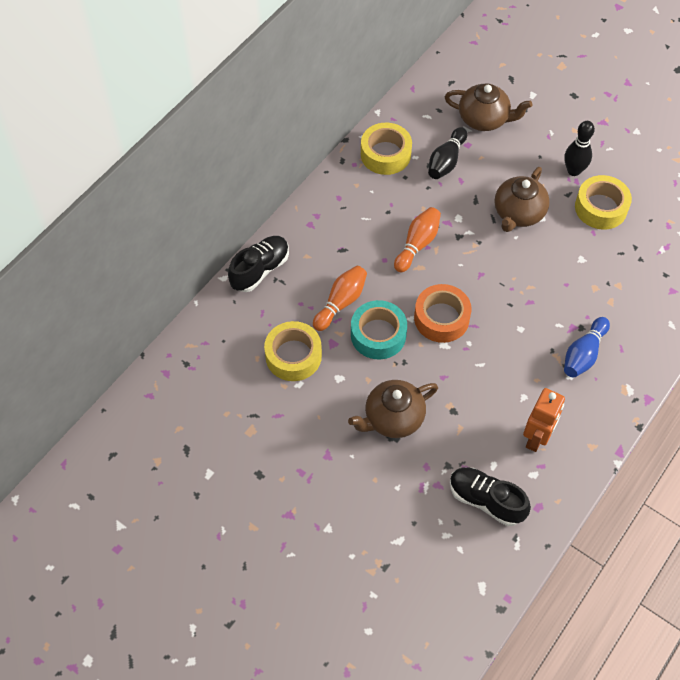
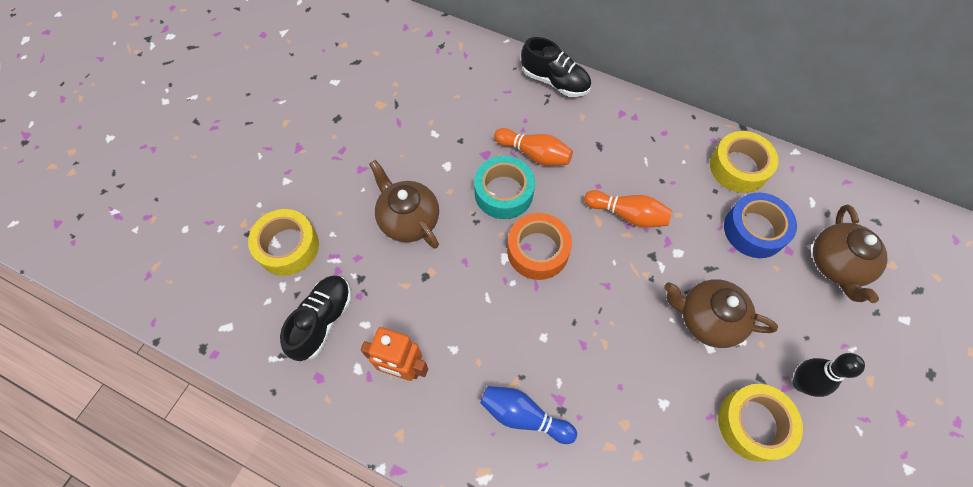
camera: 80 degrees right, 5 degrees up
(293, 356) = (464, 124): yellow tape -> yellow tape (288, 247)
(446, 161) = (754, 230): black bowling pin -> blue tape

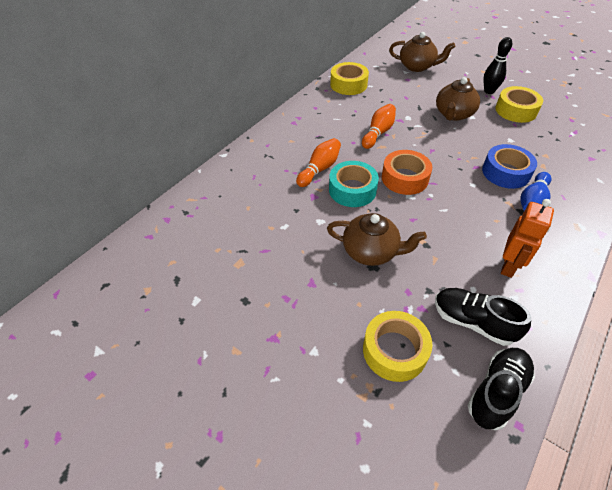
camera: 80 degrees left, 15 degrees down
(408, 219) = (371, 251): brown teapot -> brown teapot turned 135 degrees counterclockwise
(555, 81) = (253, 149): black shoe -> black shoe (496, 392)
(754, 230) = (393, 87): blue tape -> blue tape (505, 172)

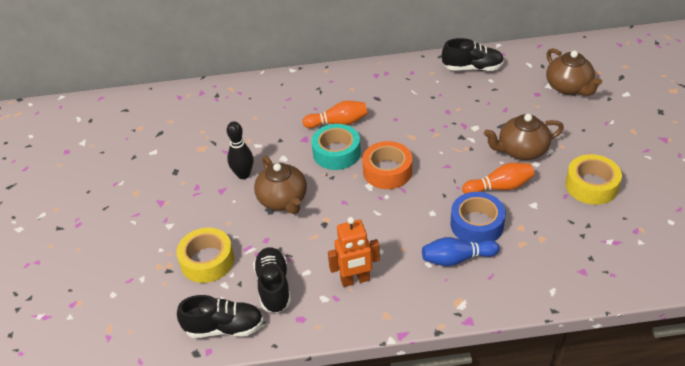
camera: 50 degrees right, 5 degrees down
(348, 84) = (472, 68): yellow tape -> black shoe
(378, 133) = (427, 124): orange bowling pin -> orange bowling pin (499, 187)
(489, 91) = (599, 152): black bowling pin -> black bowling pin (243, 174)

